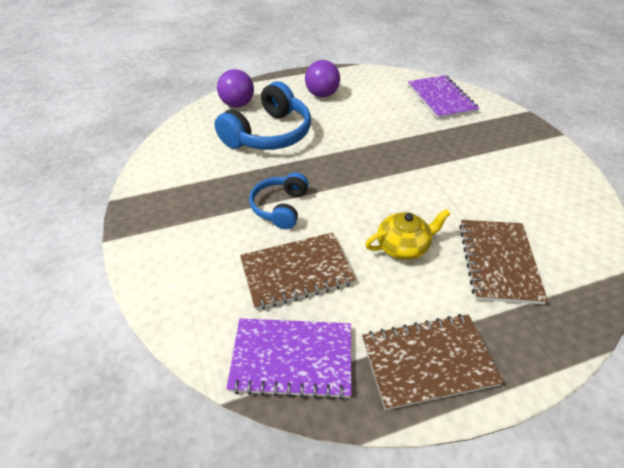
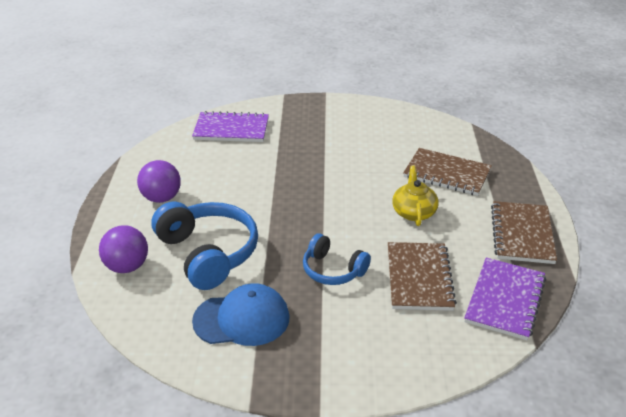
camera: 70 degrees left, 10 degrees down
(200, 171) = (242, 319): none -> blue cap

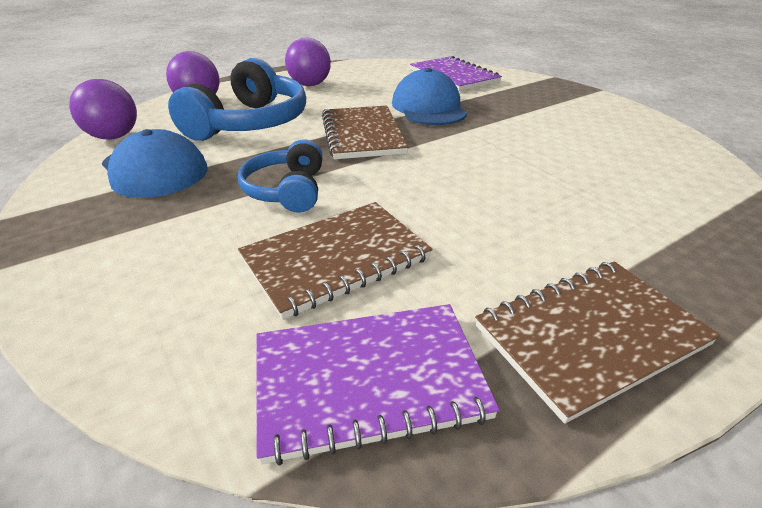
camera: 55 degrees right, 0 degrees up
(153, 330) = (114, 137): none -> purple ball
(274, 167) = (428, 107): none -> blue cap
(413, 212) = (479, 206): yellow teapot -> none
(447, 174) = (609, 204): brown notebook -> brown notebook (362, 134)

